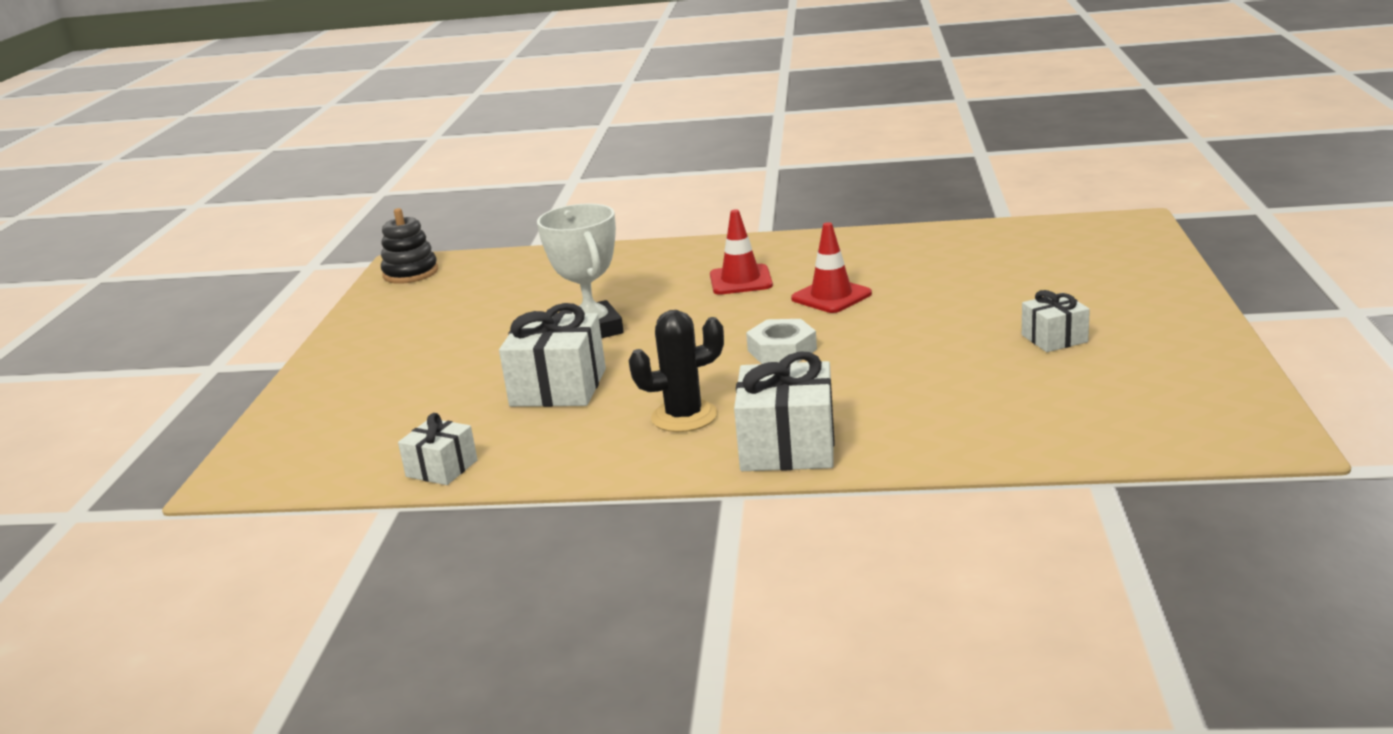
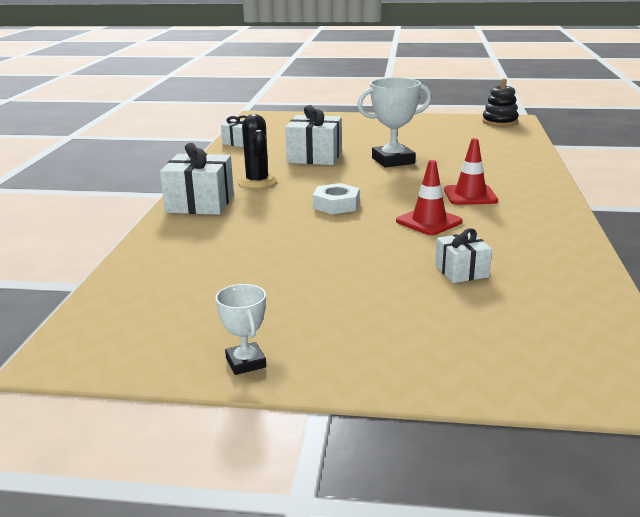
camera: 90 degrees right, 0 degrees up
(1054, 338) = (305, 295): white gift -> white gift (461, 271)
(1203, 348) = (245, 362): none -> white trophy

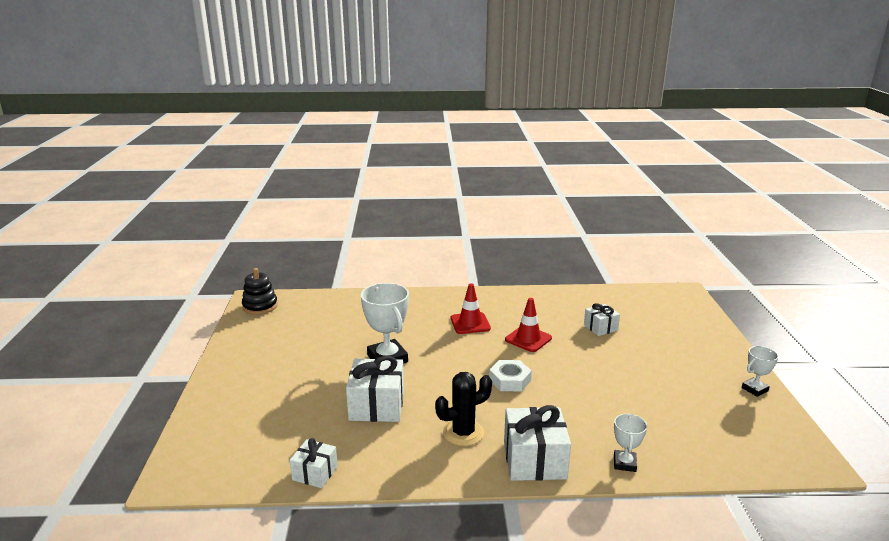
camera: 100 degrees left, 0 degrees up
(164, 239) = (624, 463): none -> white trophy

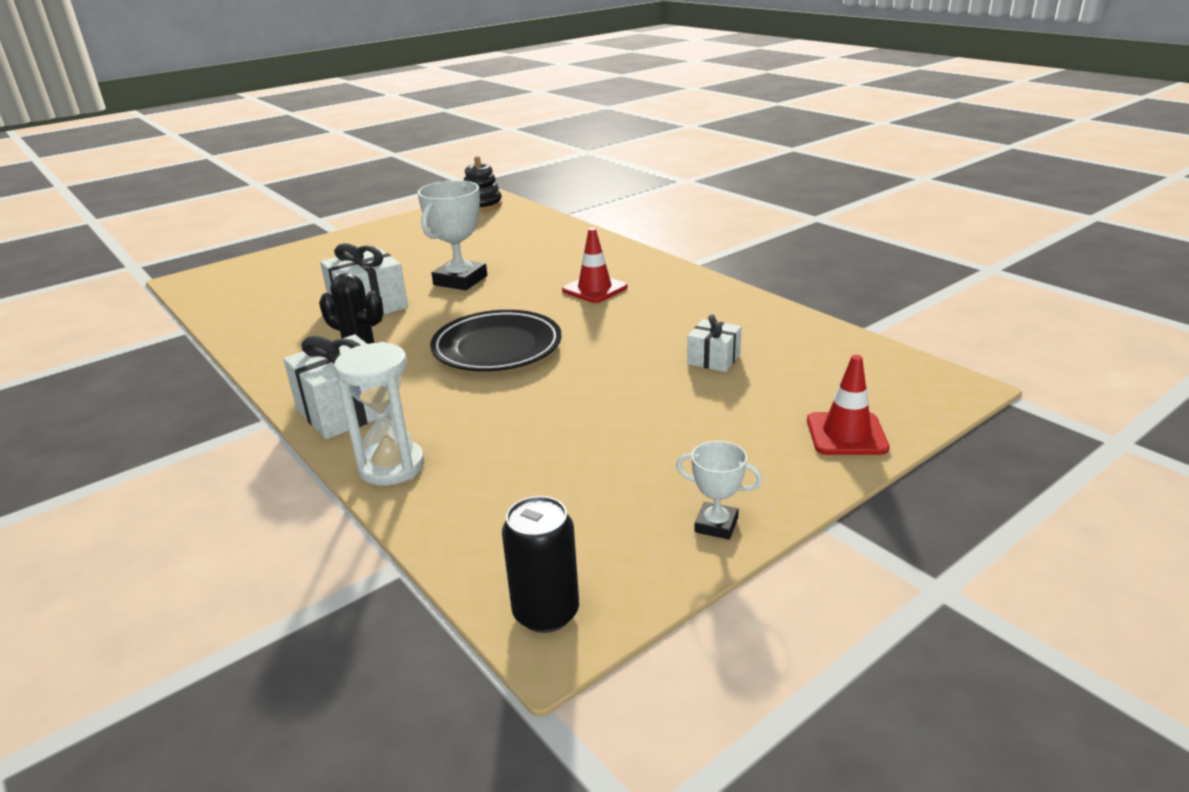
camera: 55 degrees right, 5 degrees up
(315, 473) = (236, 321): white gift -> none
(510, 380) = (497, 347): white nut -> black plate
(528, 339) = (608, 327): red traffic cone -> red traffic cone (846, 434)
(624, 463) = (391, 466): white trophy -> white hourglass
(798, 459) = (546, 612): none -> black can

